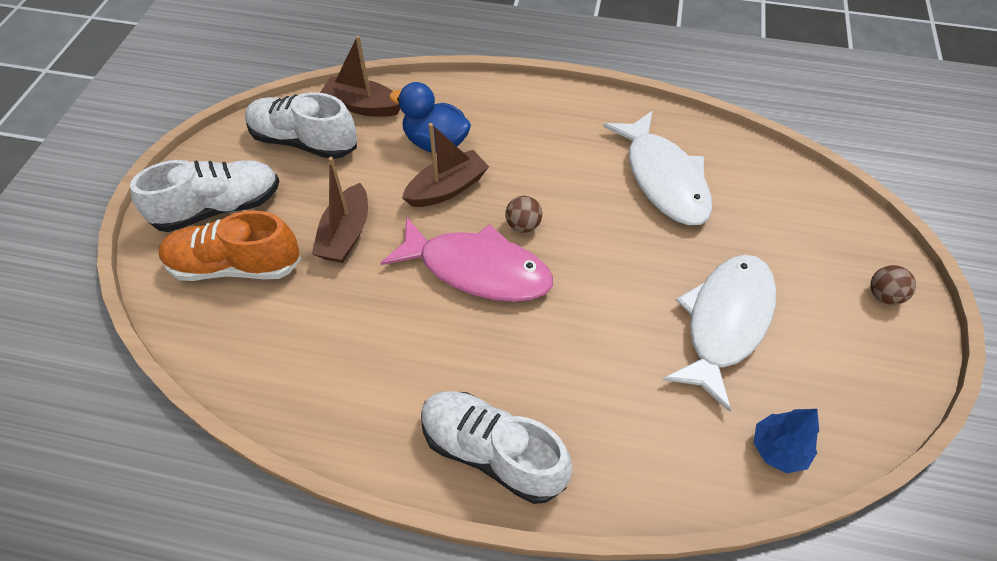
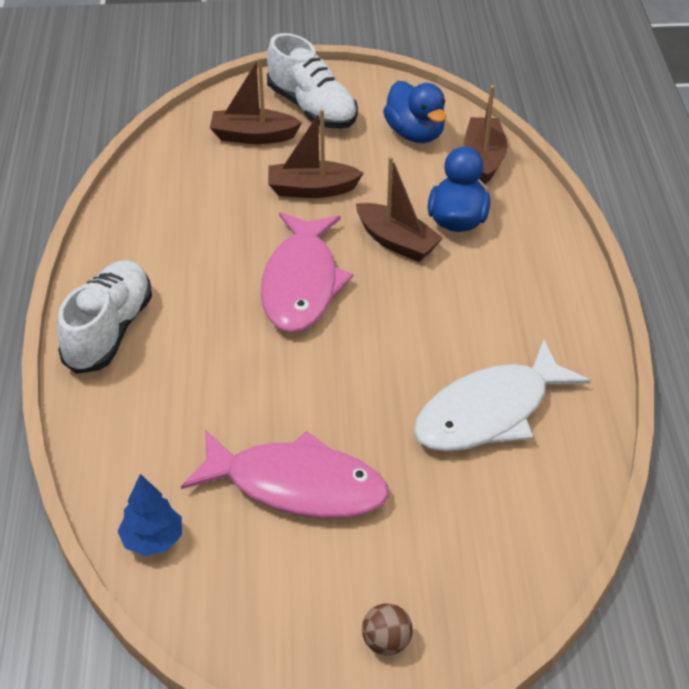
camera: 75 degrees right, 10 degrees down
(235, 266) = (253, 136): orange shoe -> brown boat
(304, 141) = (415, 134): white shoe -> blue duck
(523, 225) = (370, 306): brown ball -> none
(724, 323) = (296, 485): white fish -> pink fish

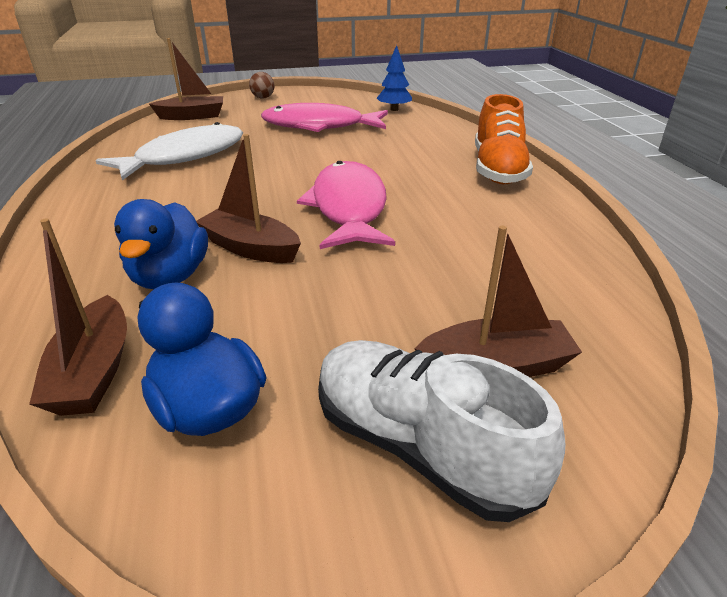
camera: 170 degrees right, 10 degrees down
(109, 331) = (498, 169): white shoe -> orange shoe
(311, 189) = (368, 293): brown boat -> brown boat (192, 116)

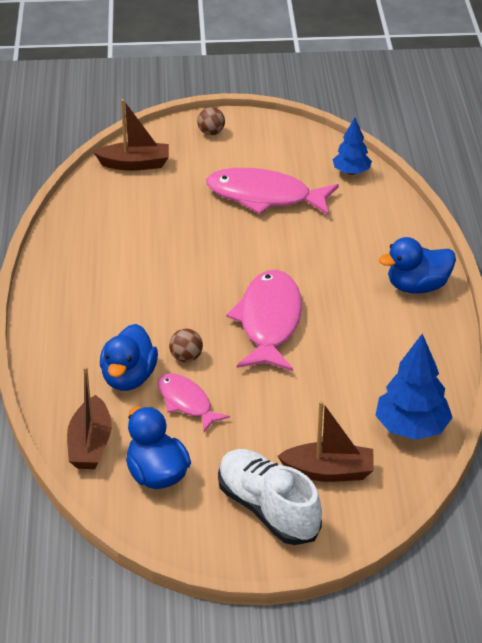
camera: 10 degrees right, 5 degrees up
(184, 156) = (131, 235): white fish -> none
(250, 248) = (186, 357): brown boat -> brown ball
(254, 297) = (186, 402): none -> pink fish
(498, 169) = (417, 286): orange shoe -> blue duck
(580, 294) = (411, 428): none -> blue tree

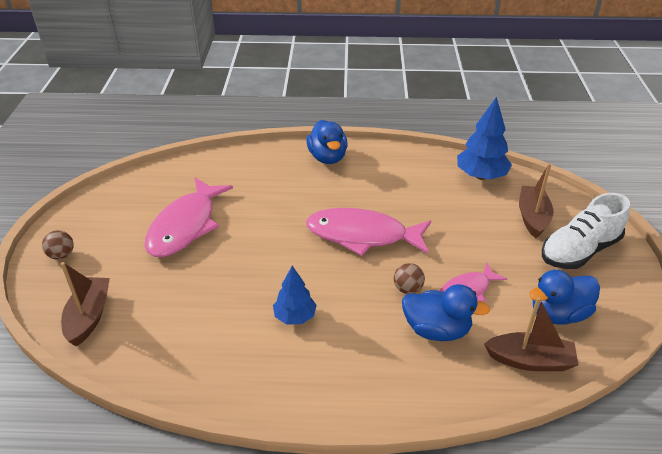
camera: 85 degrees left, 0 degrees up
(351, 172) = (170, 174): blue tree -> blue tree (295, 316)

